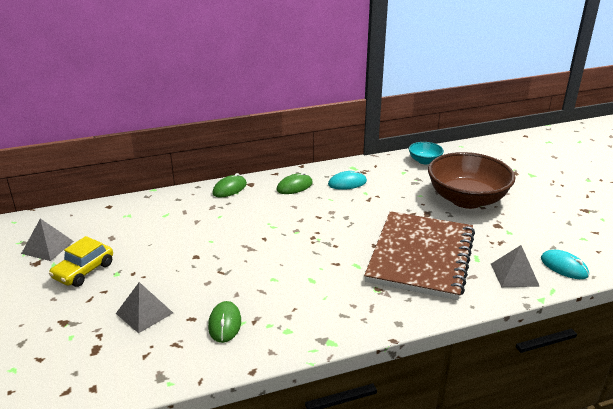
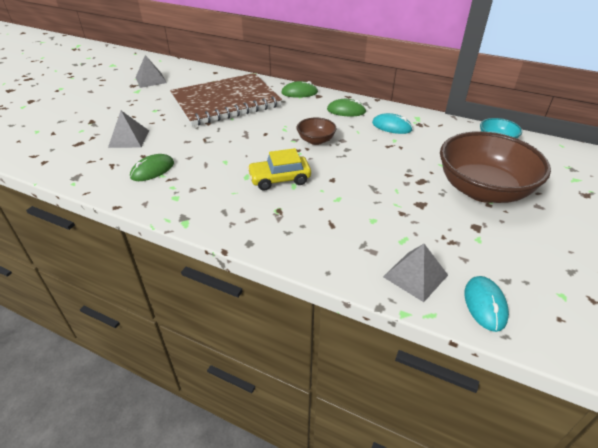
camera: 45 degrees right, 10 degrees up
(83, 271) = (143, 100): yellow car -> yellow car (279, 179)
(313, 222) = (316, 140): none -> brown bowl
(421, 257) = (354, 209): brown notebook -> brown notebook (226, 102)

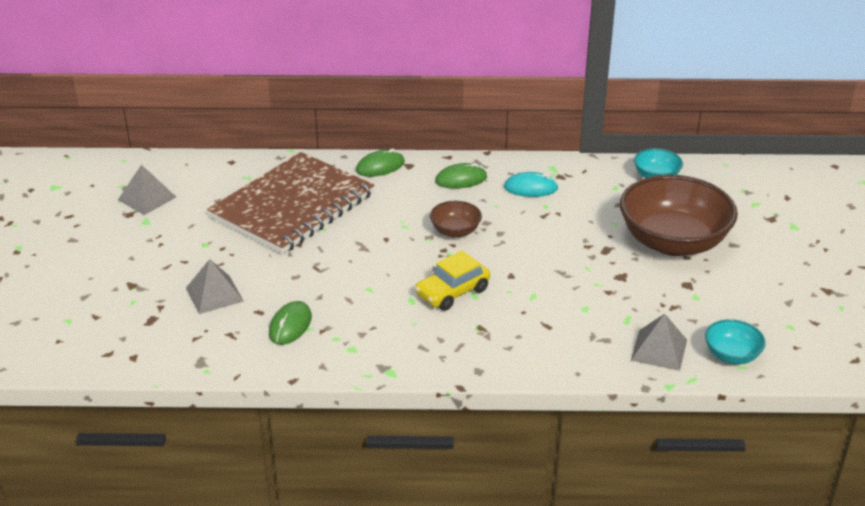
camera: 25 degrees left, 5 degrees down
(485, 304) = (731, 355): turquoise mouse -> turquoise bowl

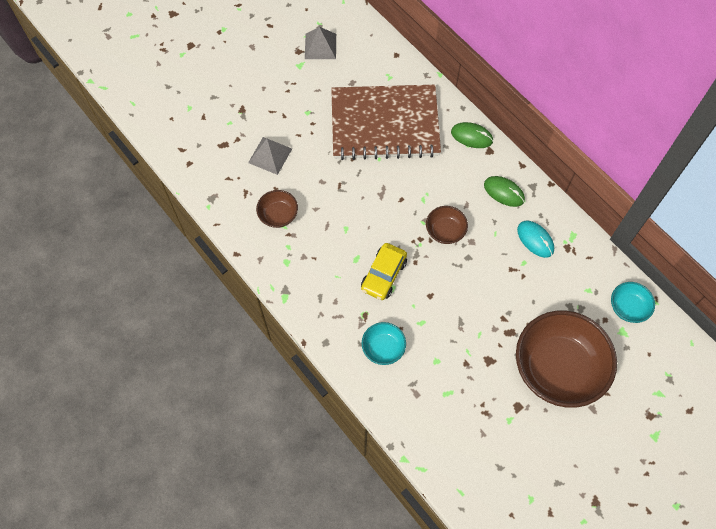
camera: 50 degrees right, 30 degrees up
(290, 325) = (278, 215): green mouse -> brown bowl
(452, 292) = (383, 275): yellow car -> yellow car turned 75 degrees counterclockwise
(659, 350) = (433, 431): grey pyramid -> none
(731, 355) = (467, 479): turquoise bowl -> turquoise bowl (383, 348)

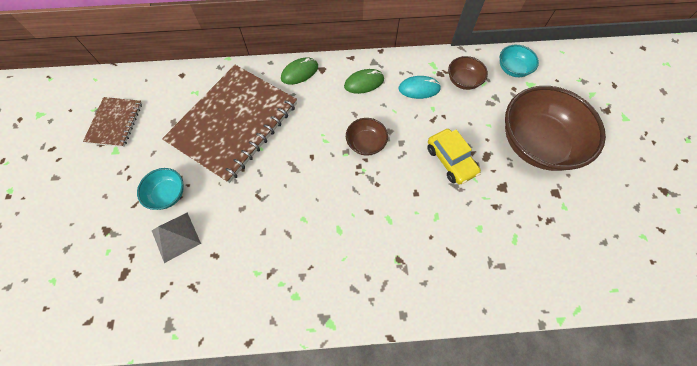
camera: 55 degrees left, 0 degrees up
(278, 215) = (242, 271): brown bowl -> brown bowl (463, 81)
(320, 46) = (115, 123): grey pyramid -> brown notebook
(383, 275) = (371, 217): yellow car -> yellow car (450, 160)
(383, 348) = (441, 265): turquoise bowl -> turquoise bowl (168, 194)

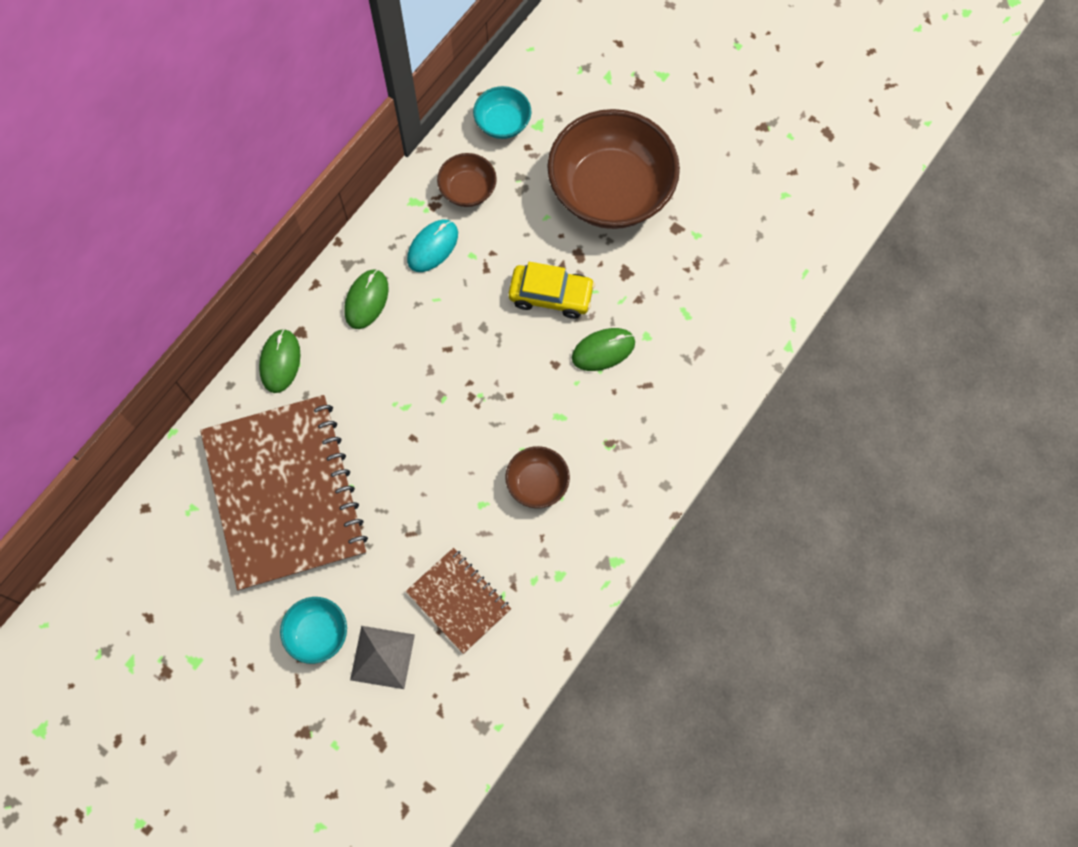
camera: 50 degrees left, 5 degrees up
(115, 123) = (149, 637): brown notebook -> brown notebook (459, 601)
(366, 143) = (450, 365): brown bowl -> brown bowl (537, 483)
(448, 211) = (603, 350): none -> green mouse

